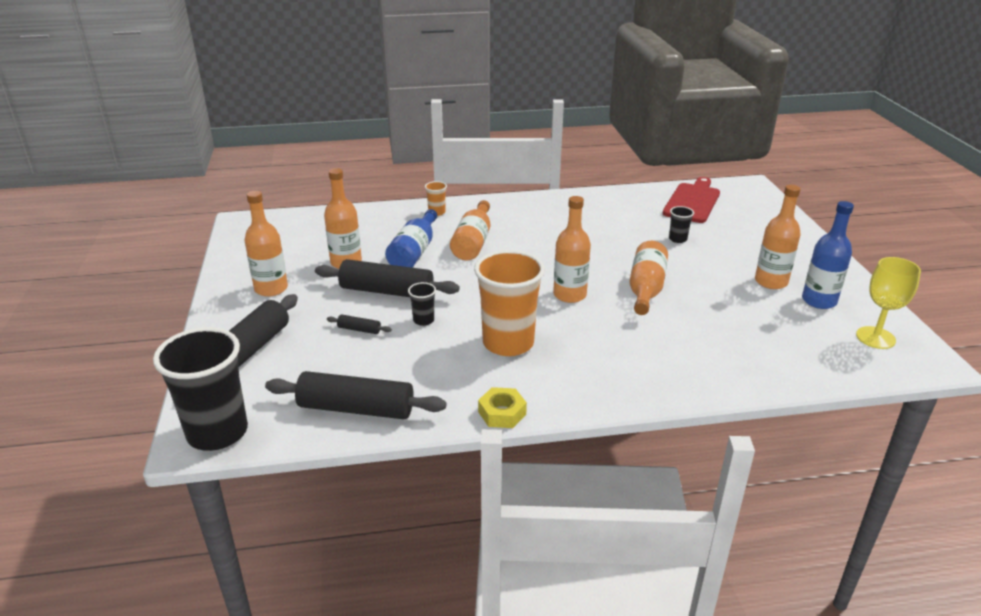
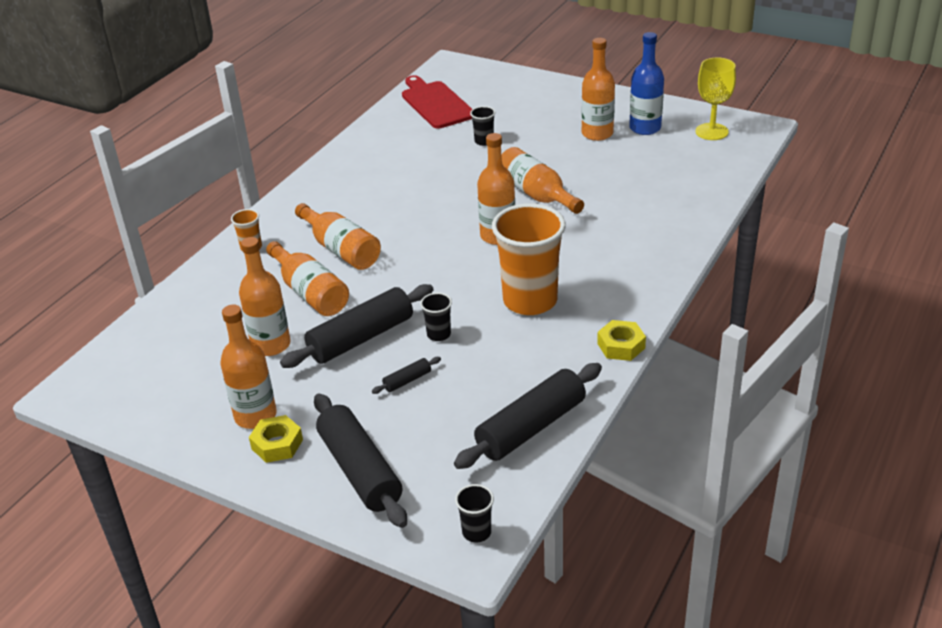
camera: 50 degrees left, 5 degrees up
(217, 433) = (476, 532): black cup -> black cup, size x0.43
(250, 309) = (277, 444): none -> yellow nut
(414, 252) = (310, 293): blue bottle -> orange bottle

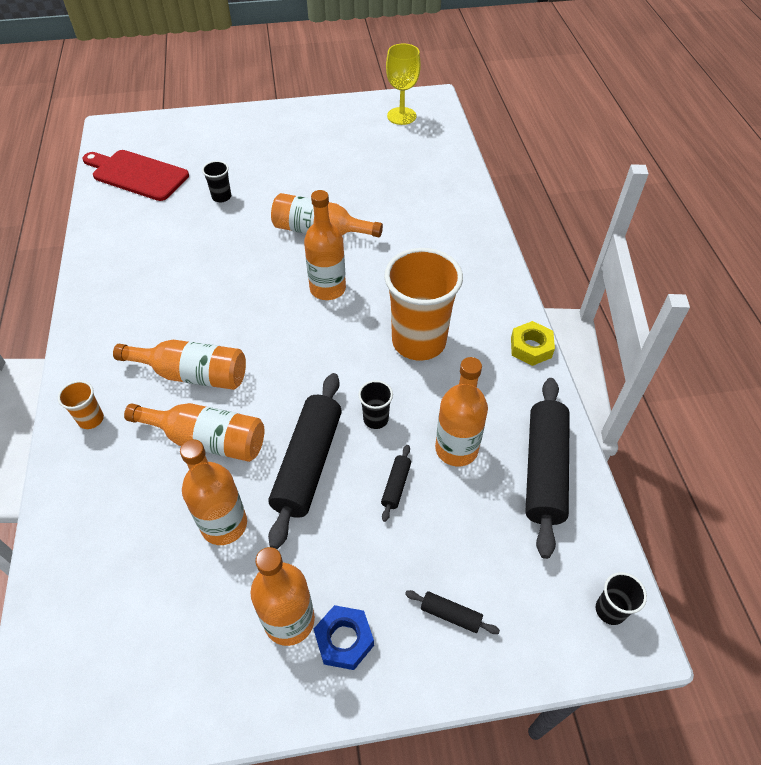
camera: 40 degrees left, 15 degrees up
(277, 444) = (344, 640): yellow nut -> blue nut
(359, 470) = (450, 615): black rolling pin -> black rolling pin, size x0.43
(597, 133) = (313, 151): orange bottle -> orange bottle (456, 449)
(645, 128) = (347, 132): blue bottle -> none

